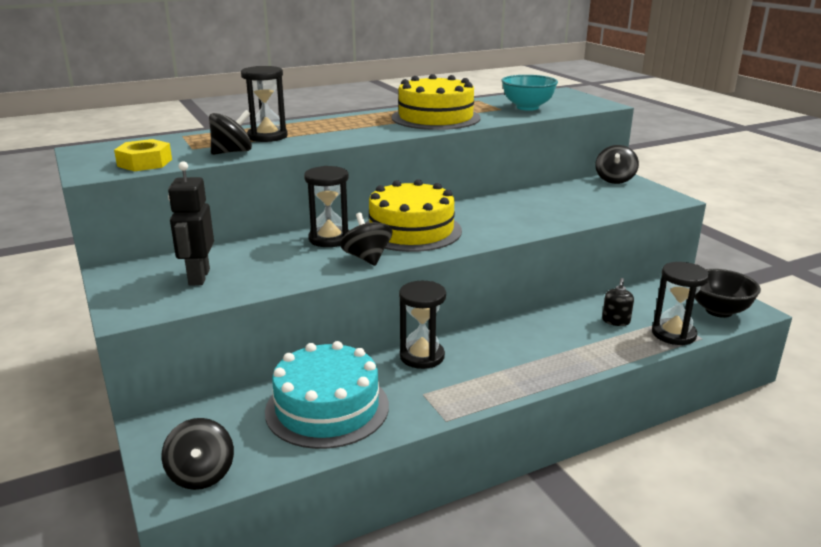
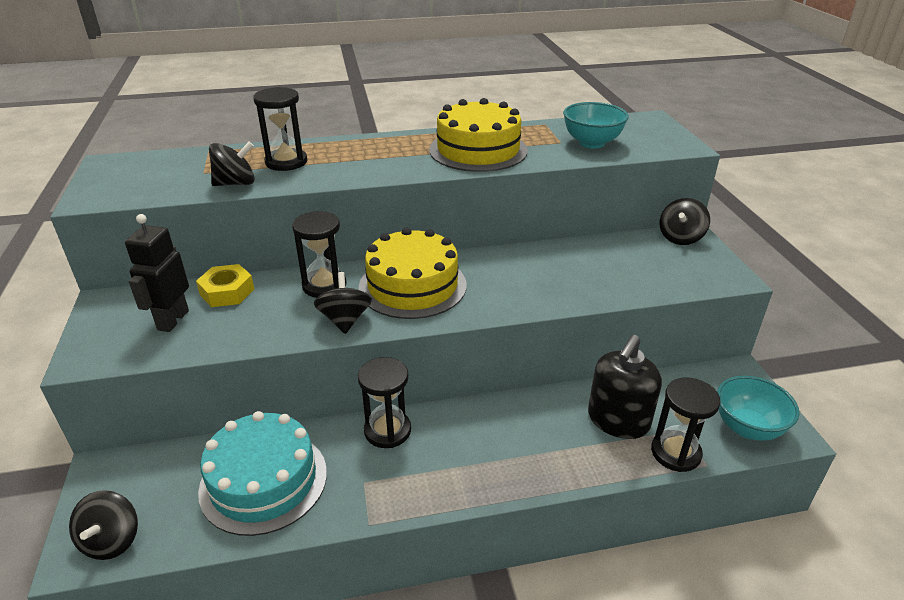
camera: 15 degrees right, 10 degrees up
(145, 163) = (145, 190): yellow nut -> yellow nut (227, 292)
(616, 321) = (618, 420): black soap dispenser -> black soap dispenser, size x2.05
(719, 311) = (747, 428): black bowl -> turquoise bowl

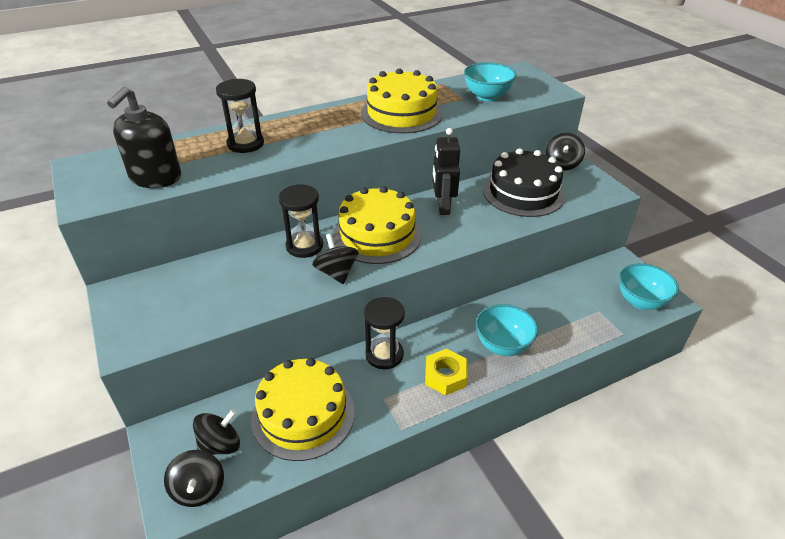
camera: 15 degrees left, 5 degrees up
(173, 320) = (189, 298): black robot -> black robot (443, 207)
(227, 292) = (223, 265): yellow nut -> yellow nut (445, 376)
(236, 183) = (213, 170): black spinning top -> black spinning top (220, 445)
(263, 481) = (303, 414): turquoise cake -> yellow cake
(538, 448) = (503, 345): none -> turquoise bowl
(614, 264) = (523, 193): none -> black cake
(618, 420) = (551, 313): black soap dispenser -> black soap dispenser (155, 178)
(675, 453) = (599, 329): black hourglass -> none

